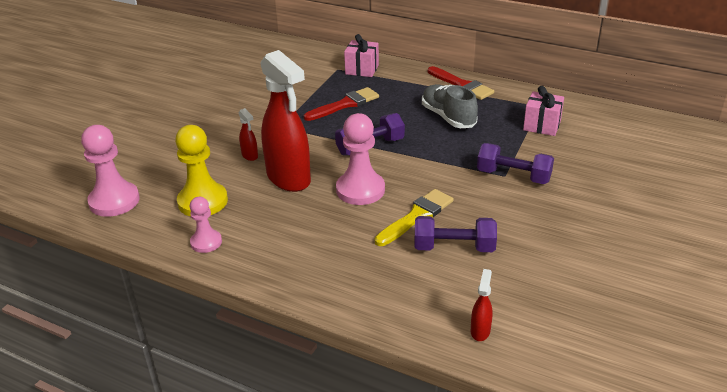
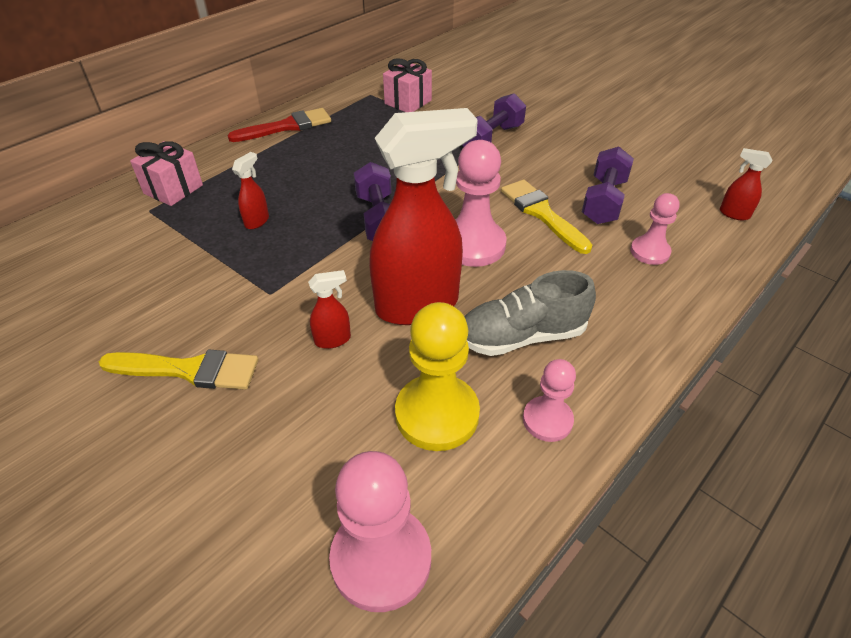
camera: 75 degrees left, 10 degrees up
(216, 120) = (188, 370): none -> yellow brush
(345, 104) = (257, 221): red brush -> red spray bottle
(393, 278) = (649, 252): none -> pink pawn
(448, 117) = (351, 150): grey shoe -> grey shoe (521, 336)

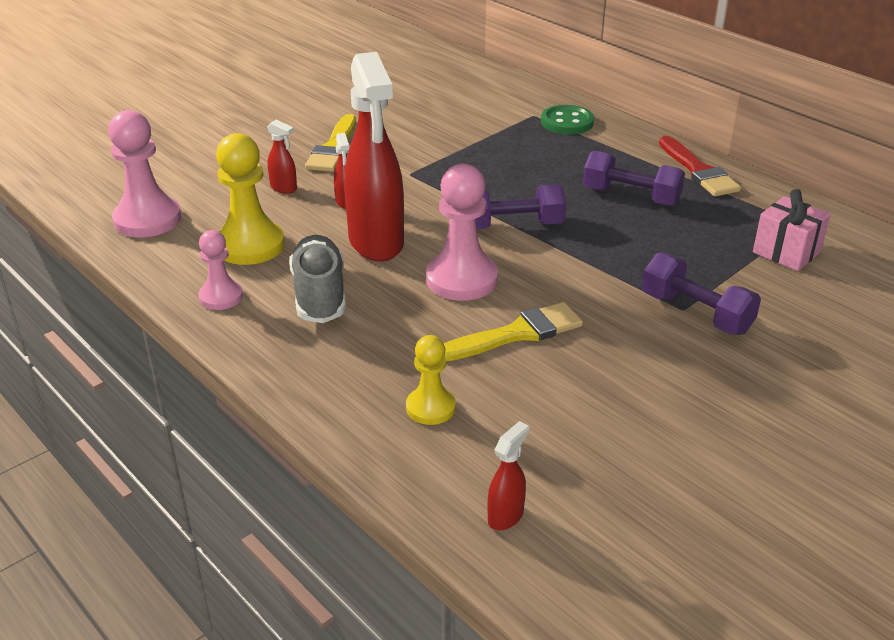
camera: 95 degrees right, 10 degrees down
(173, 189) = (567, 122): pink gift -> green button
(257, 221) = (513, 163): red spray bottle -> red spray bottle (284, 188)
(603, 201) = (542, 390): purple dumbbell -> purple dumbbell (631, 196)
(649, 252) = (430, 408): pink pawn -> yellow pawn

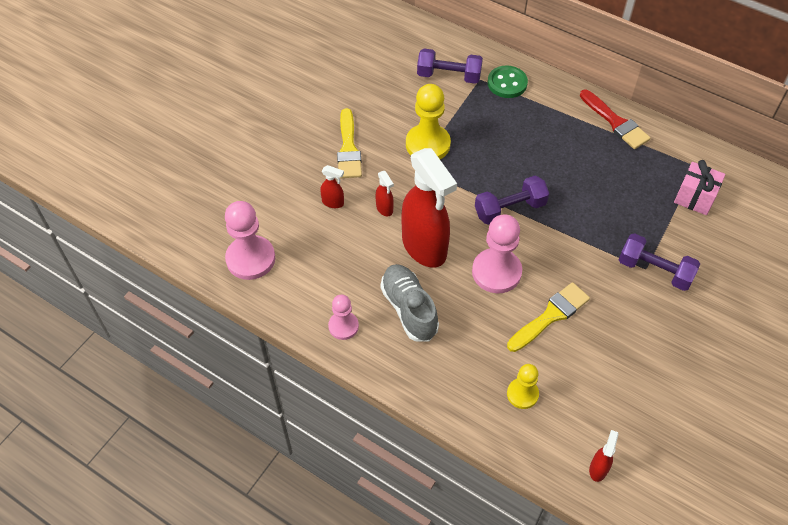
camera: 15 degrees left, 20 degrees up
(250, 245) = (338, 270): yellow pawn -> yellow pawn (428, 144)
(631, 196) = (579, 160): purple dumbbell -> purple dumbbell (449, 76)

